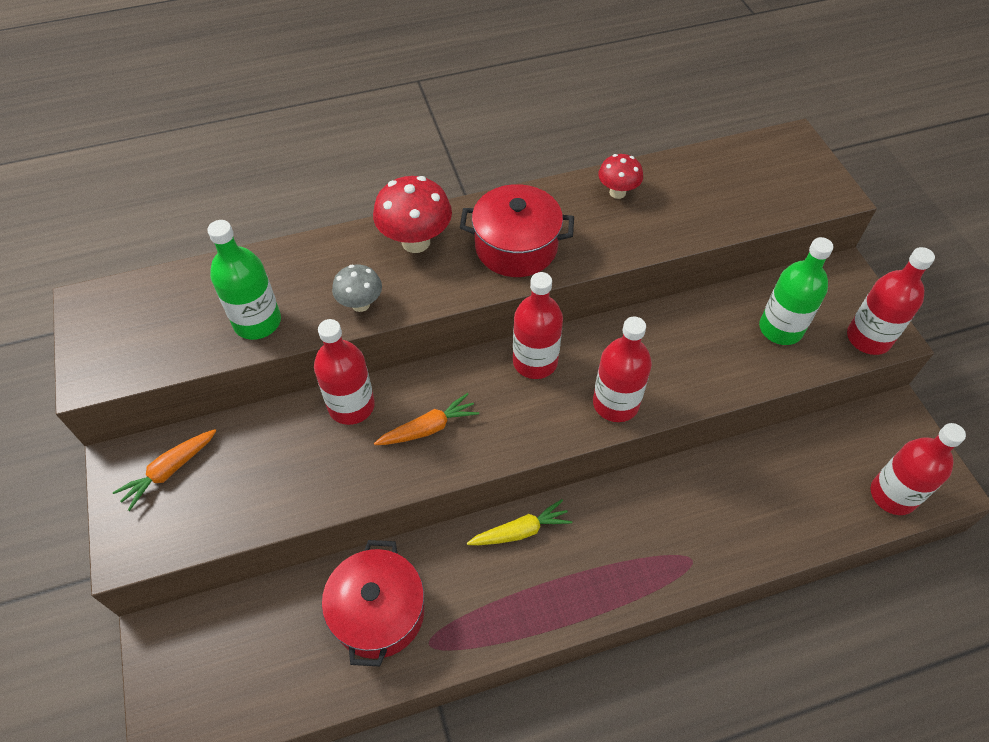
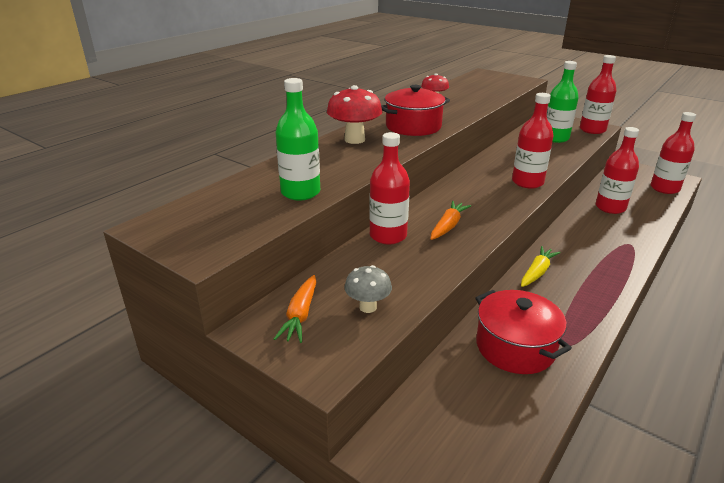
camera: 35 degrees left, 25 degrees down
(360, 304) = (358, 167): grey mushroom -> grey mushroom (368, 307)
(535, 362) = (465, 183): red bottle -> red bottle (610, 208)

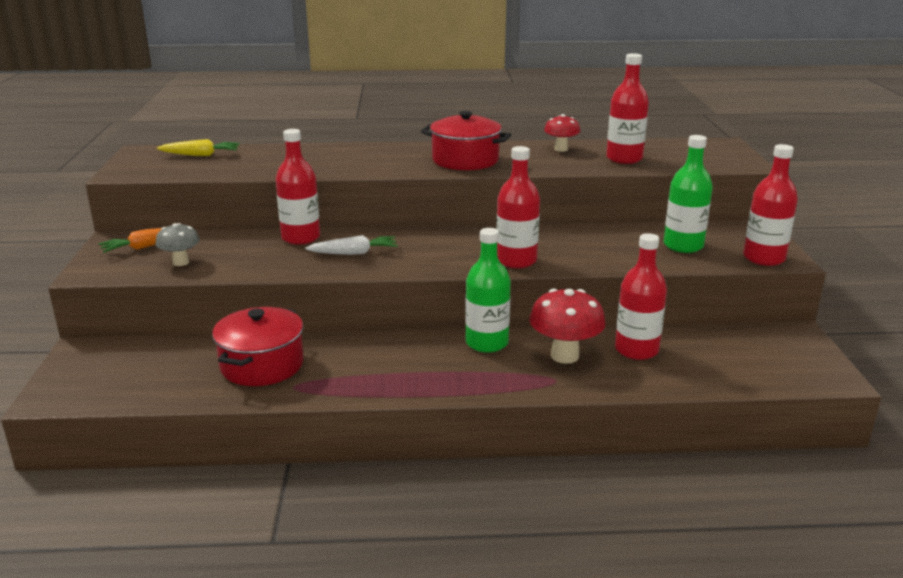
camera: 50 degrees right, 5 degrees down
(300, 192) = (251, 167): green bottle -> green bottle (486, 343)
(354, 140) = (390, 152): red mushroom -> red mushroom (564, 356)
(448, 226) = (354, 253): orange carrot -> white carrot
(537, 272) = (408, 344): yellow carrot -> yellow carrot (200, 155)
(664, 188) = (773, 374): red bottle -> red bottle (624, 158)

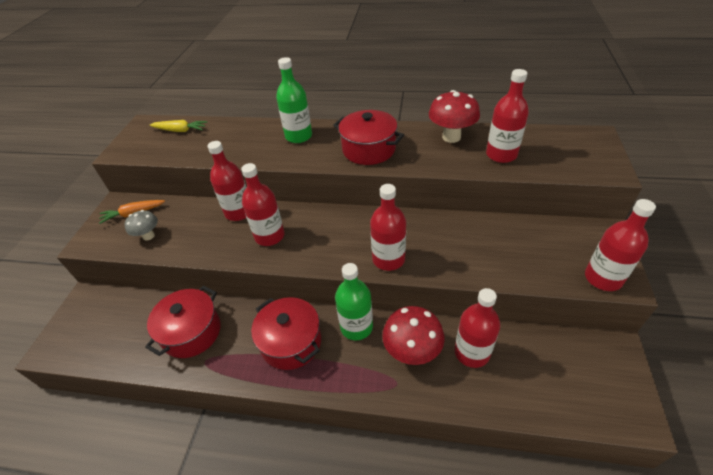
camera: 15 degrees right, 20 degrees up
(354, 253) = (269, 236): white carrot -> red bottle
(406, 361) = (291, 342): none -> red pot
(561, 149) = (451, 137): red mushroom -> red mushroom, size x1.65
(683, 246) = (534, 251): green bottle -> green bottle (298, 136)

